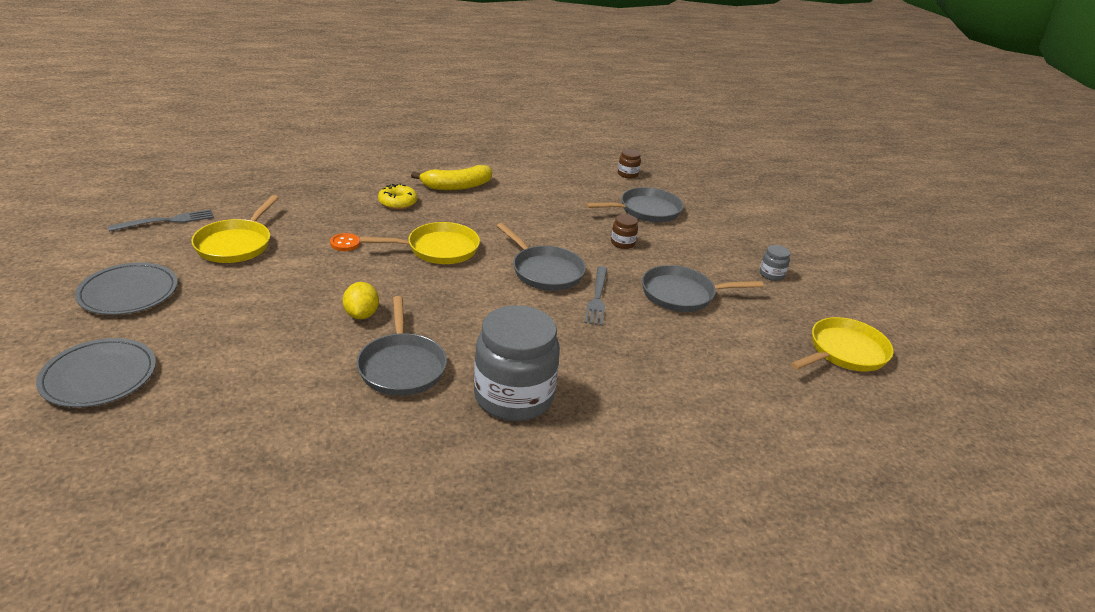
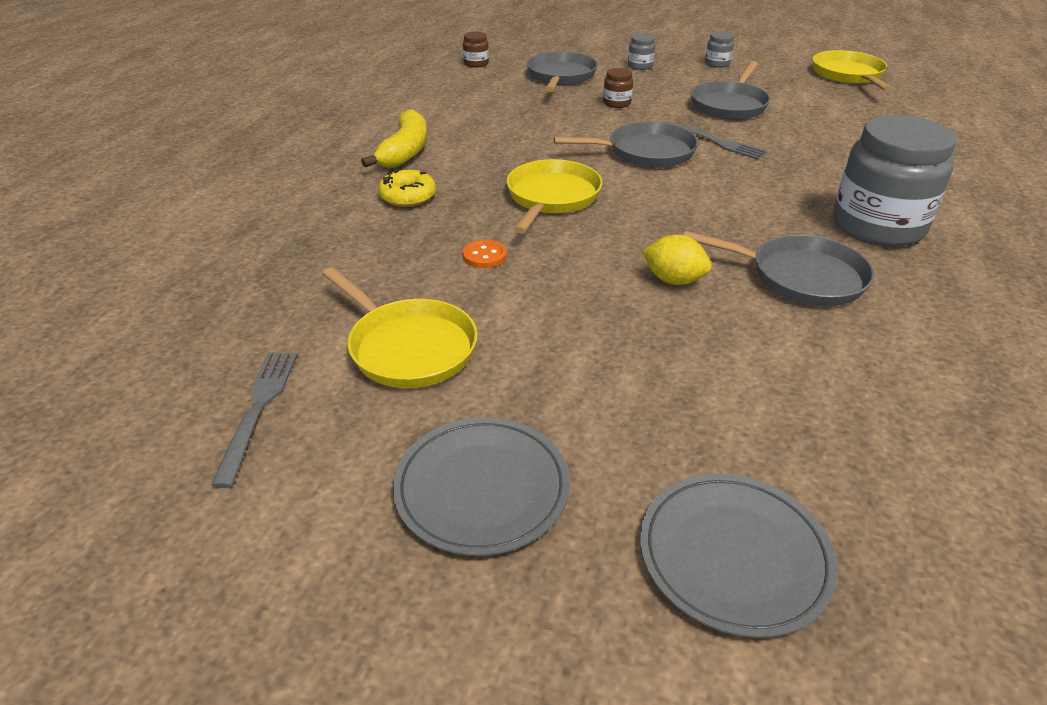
camera: 55 degrees left, 5 degrees up
(714, 239) = (640, 66): none -> grey jar

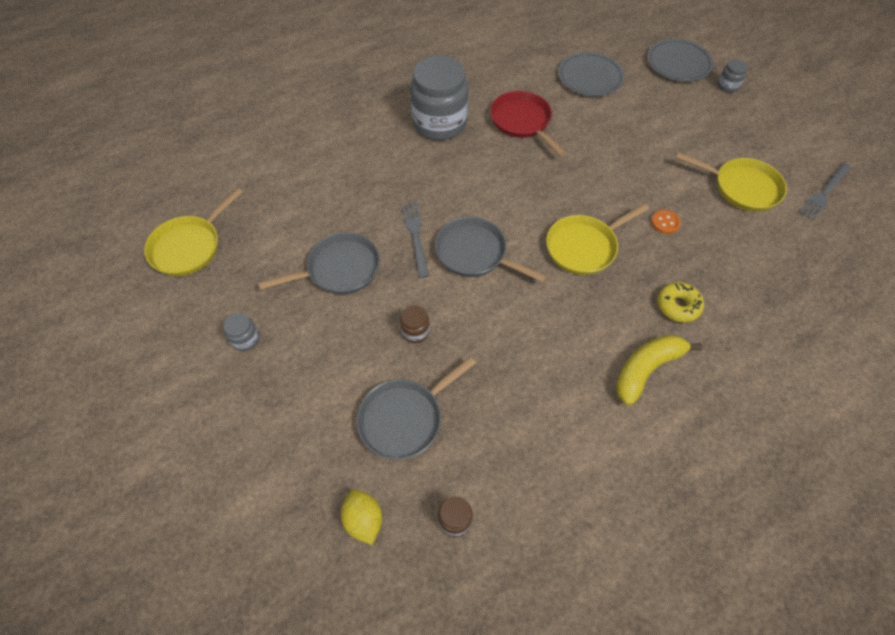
camera: 140 degrees left, 20 degrees up
(408, 347) = (742, 187): yellow pan -> yellow pan turned 120 degrees clockwise
(482, 488) = (745, 118): grey plate -> grey plate (590, 77)
(640, 66) = (312, 386): grey jar -> grey jar (727, 86)
(673, 280) = (582, 153): yellow lemon -> yellow lemon (364, 520)
(800, 277) = (522, 122): grey pan -> red pan

